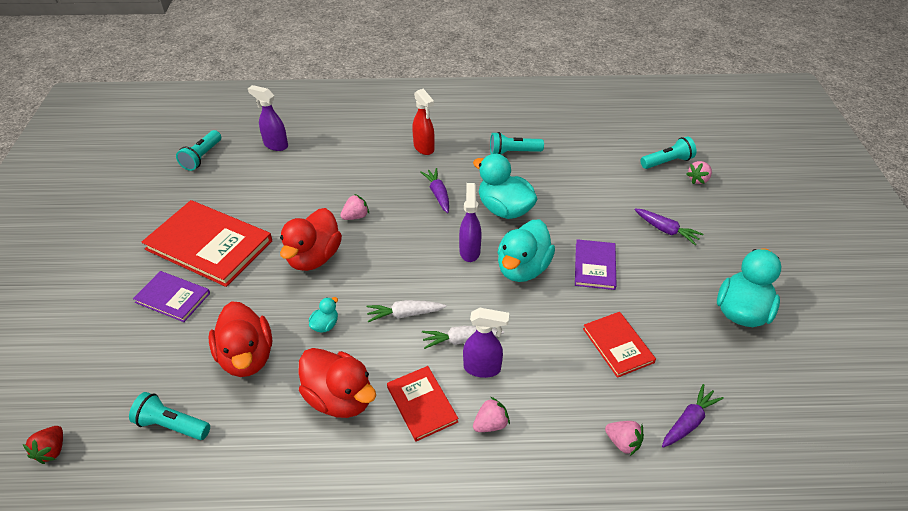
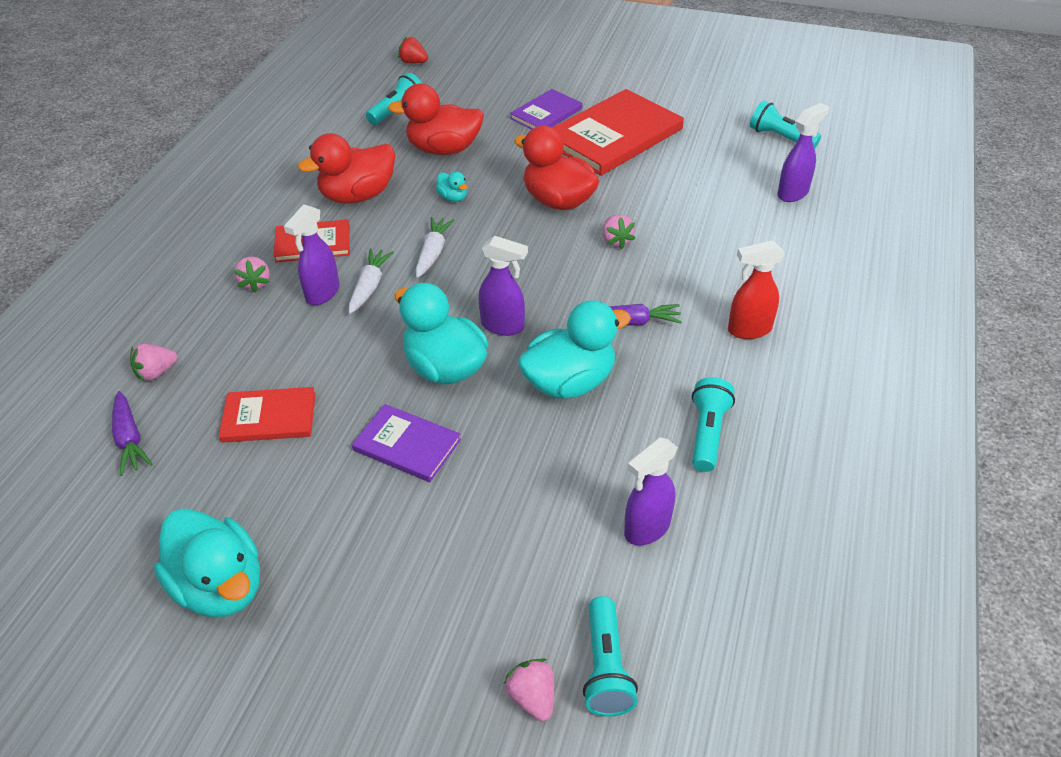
camera: 110 degrees right, 0 degrees up
(587, 163) = (646, 529): none -> purple spray bottle
(666, 230) = (429, 570): purple carrot -> none

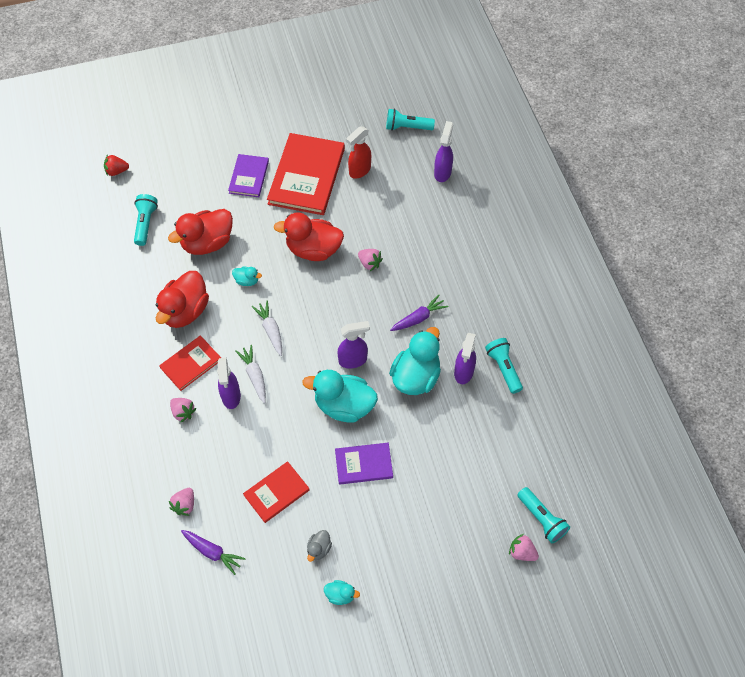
camera: 35 degrees left, 15 degrees up
(220, 586) = (340, 595): turquoise duck -> turquoise duck, size x0.45
(252, 511) = (319, 549): none -> grey duck
(646, 529) = (511, 439): purple spray bottle -> purple spray bottle (463, 372)
(748, 330) = (481, 289): red spray bottle -> red spray bottle (359, 171)

